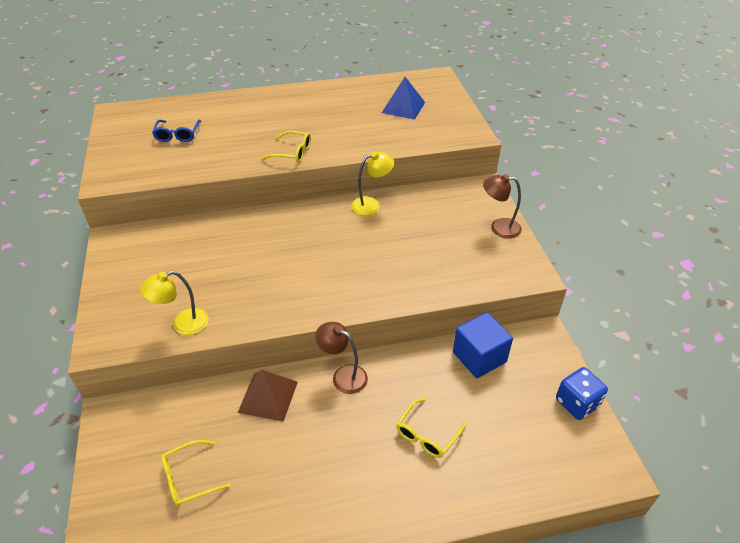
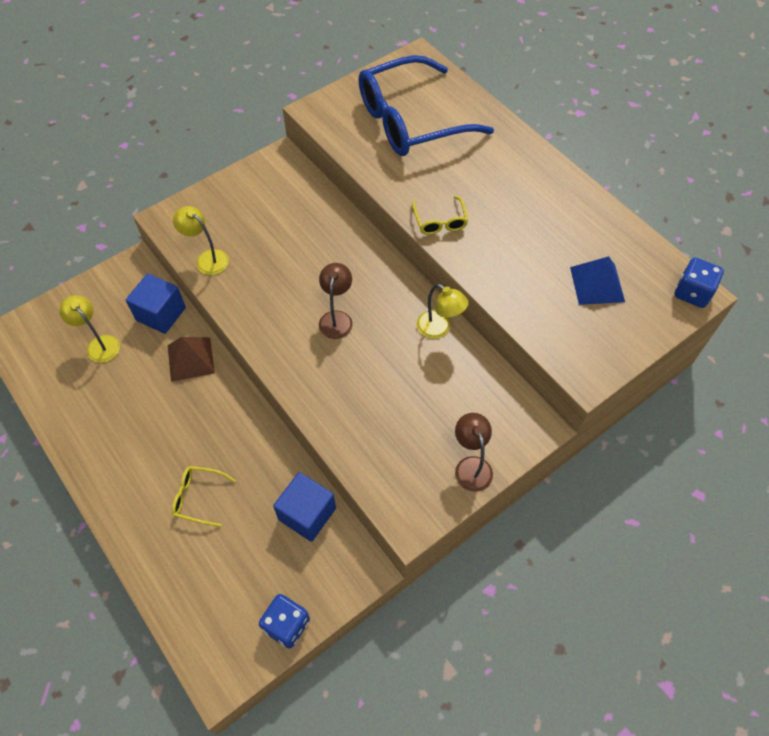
camera: 65 degrees right, 15 degrees up
(177, 135) = (411, 120): blue glasses -> blue glasses, size x2.46
(189, 478) = (99, 344): yellow glasses -> yellow lamp
(194, 407) = (161, 314): none -> blue cube
(343, 375) = (235, 405): brown lamp -> brown lamp (336, 318)
(435, 78) = (692, 293): none -> blue dice

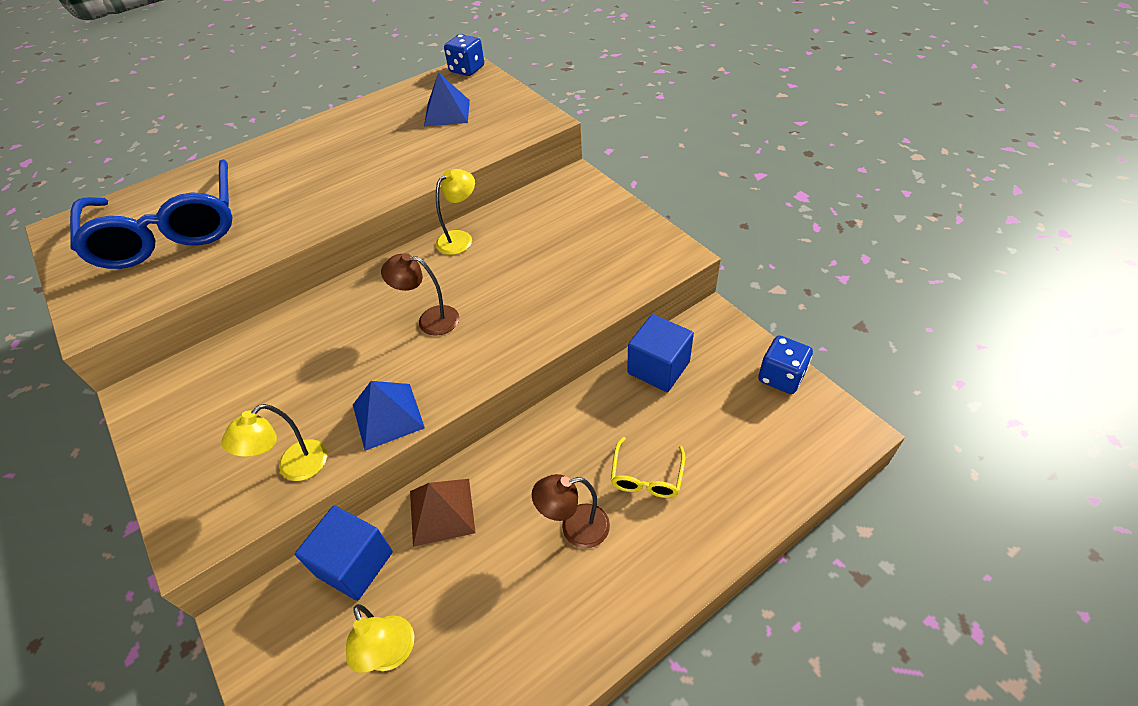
camera: 85 degrees left, 10 degrees down
(99, 344) = (392, 654): yellow lamp -> yellow lamp turned 75 degrees counterclockwise
(243, 304) = (388, 416): none -> blue pyramid
(440, 221) = (338, 205): yellow glasses -> none
(471, 466) = (616, 217): brown lamp -> brown lamp (575, 528)

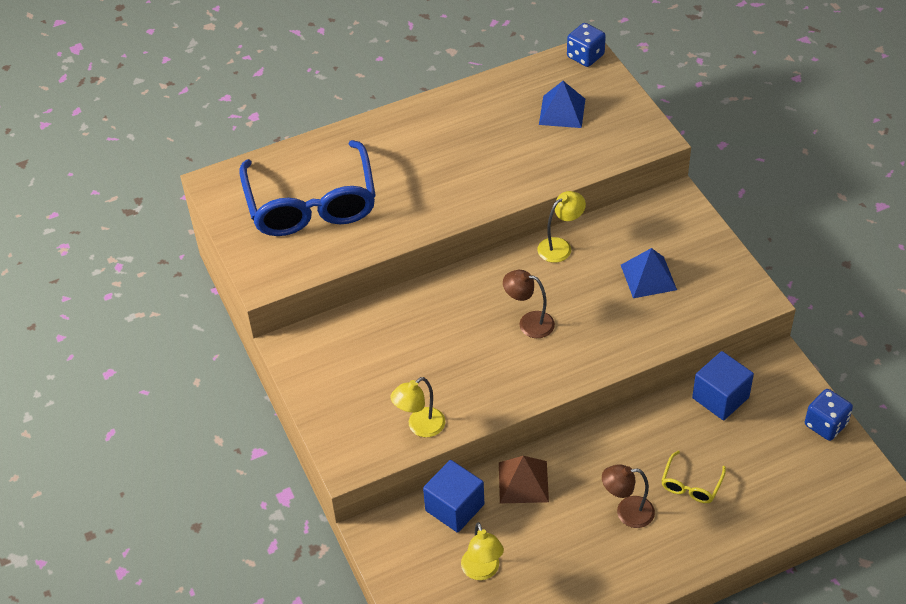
camera: 10 degrees right, 0 degrees up
(388, 416) = (492, 399): blue pyramid -> blue pyramid (648, 277)

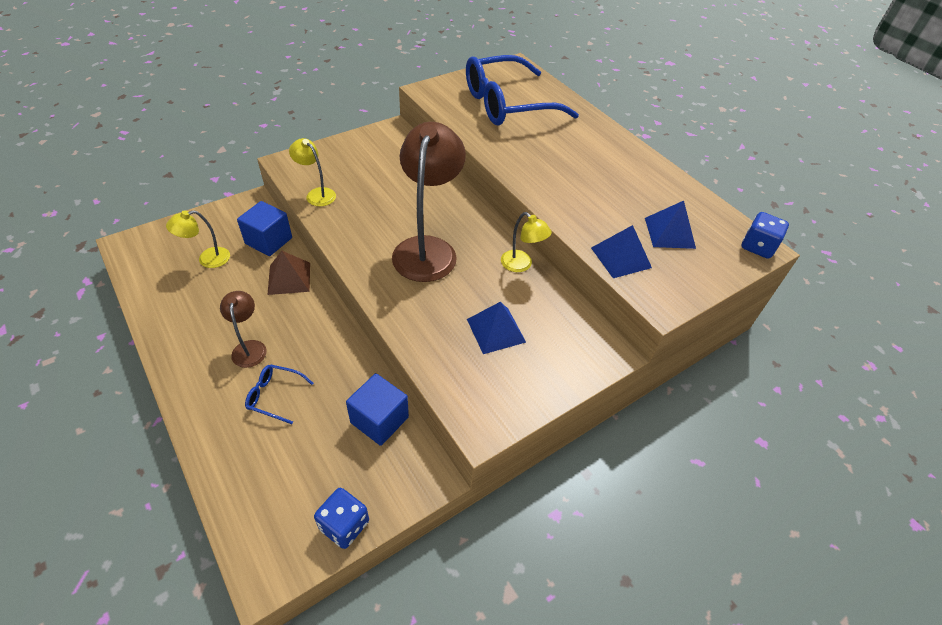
camera: 75 degrees right, 0 degrees up
(529, 323) = (427, 249): brown lamp -> brown lamp, size x2.04
(595, 153) = (621, 257): none -> blue pyramid
(691, 484) = (275, 396): yellow glasses -> blue glasses

